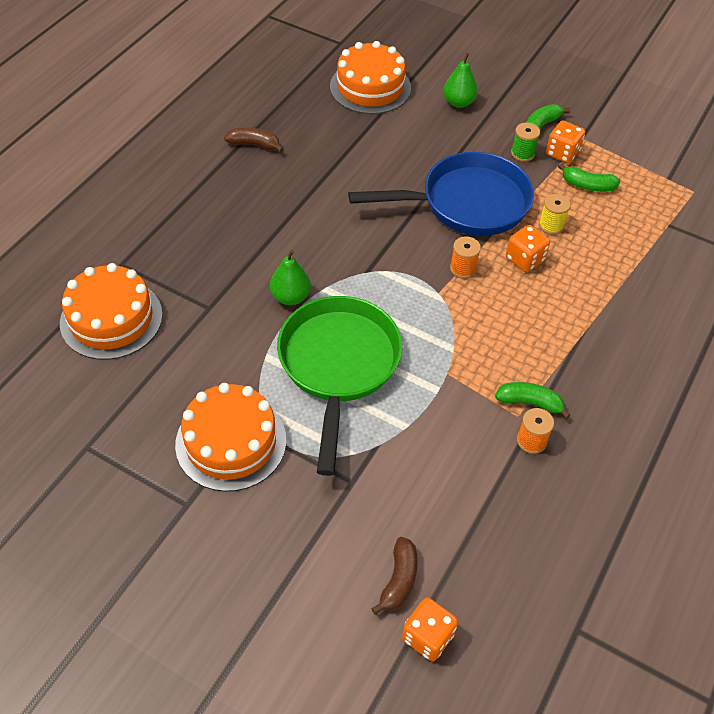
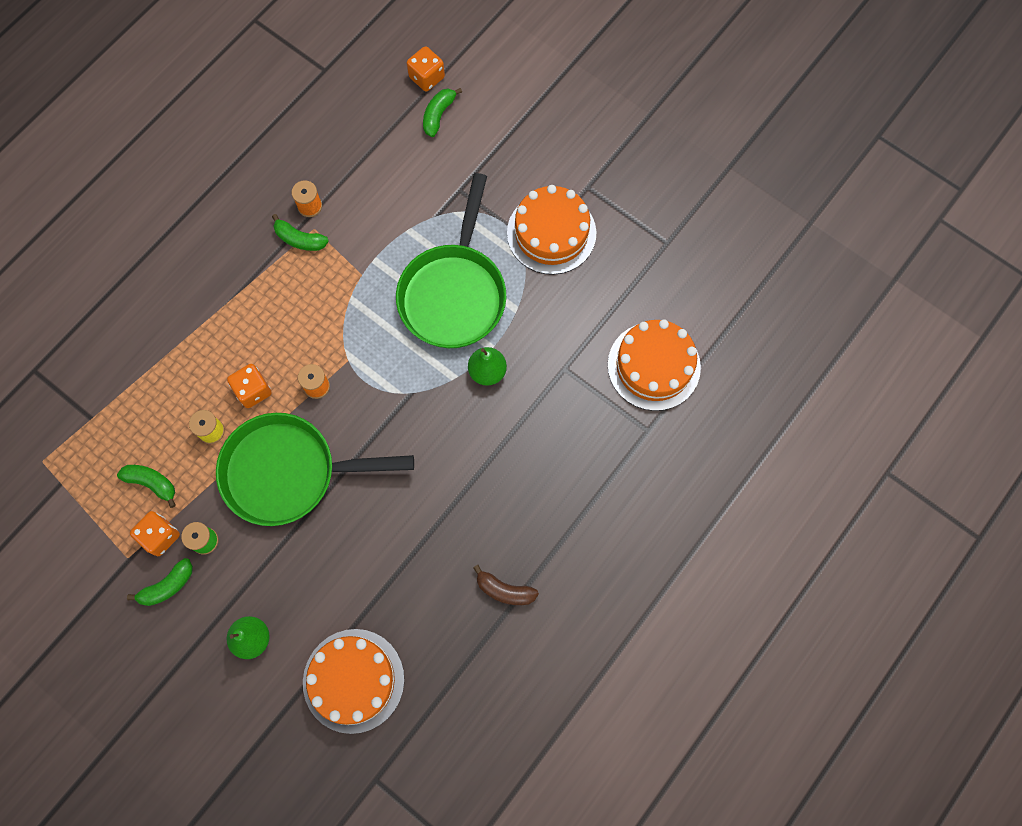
camera: 170 degrees left, 20 degrees up
(399, 580) = (438, 115): brown banana -> green banana
(467, 203) = (288, 472): blue pan -> green pan

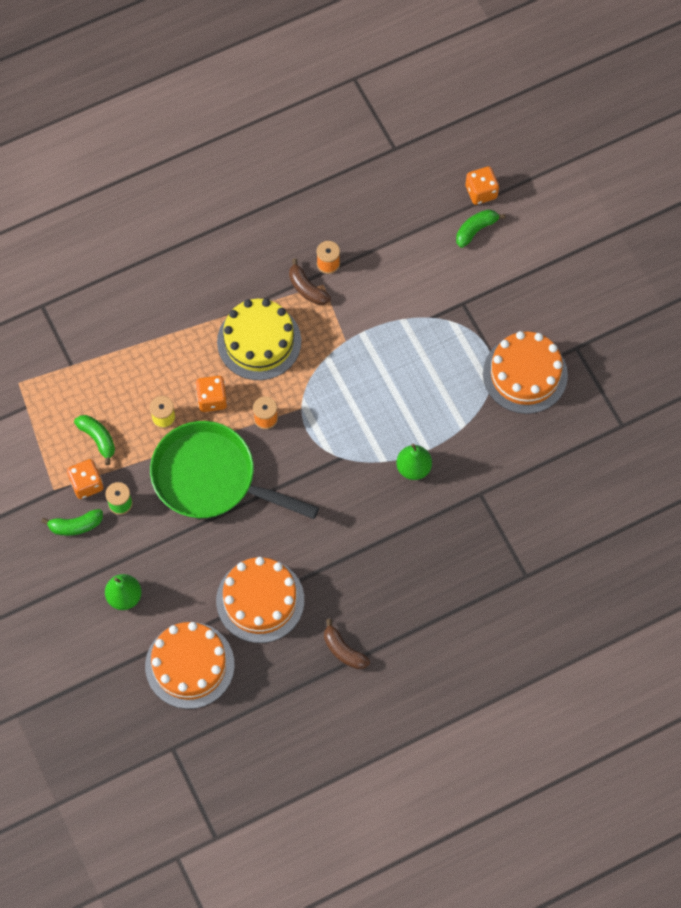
camera: 25 degrees right, 5 degrees down
(275, 312) = (259, 341): none -> yellow cake
(300, 239) = (307, 288): green banana -> brown banana
(454, 293) = (416, 390): green pan -> none
(653, 366) = (558, 525): orange cake -> orange cake (260, 600)

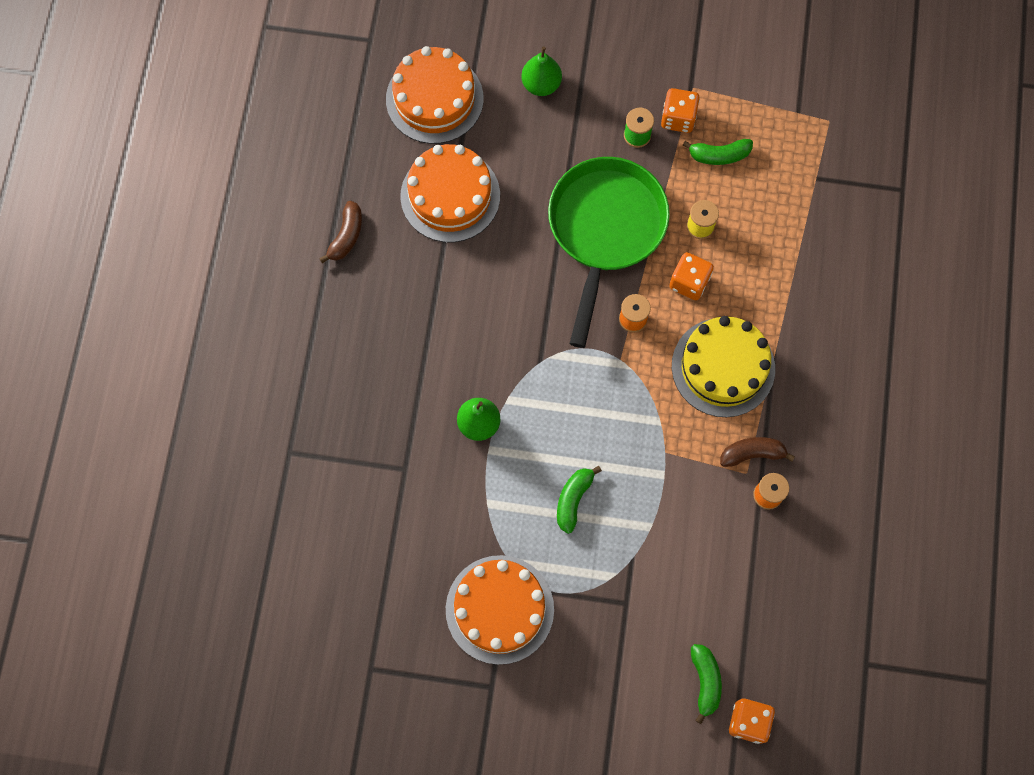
camera: 125 degrees right, 5 degrees up
(75, 526) = (642, 85): green banana -> green banana (573, 499)
(211, 478) = (605, 230): green pan -> green pan turned 45 degrees counterclockwise
(343, 650) = (346, 236): brown banana -> brown banana turned 120 degrees clockwise

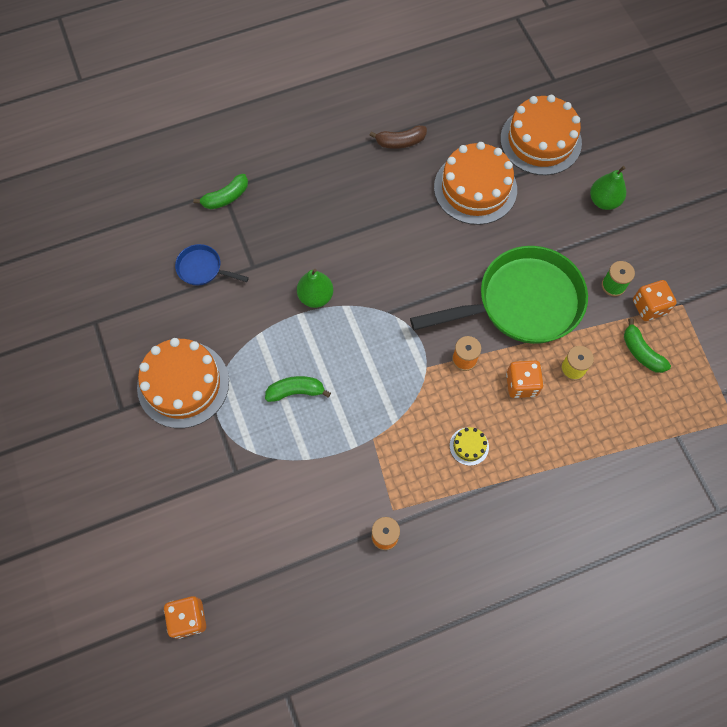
camera: 60 degrees right, 5 degrees down
(375, 523) = (202, 269): none -> blue pan
(705, 681) = (204, 566): green banana -> green banana (226, 197)
(723, 367) = (469, 446): yellow cake -> yellow cake, size x0.42
(752, 453) = (412, 506): brown banana -> none

